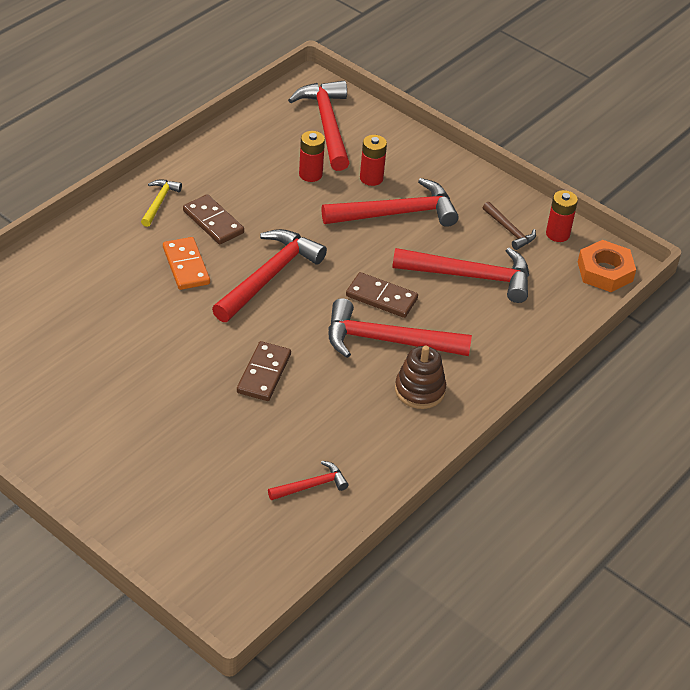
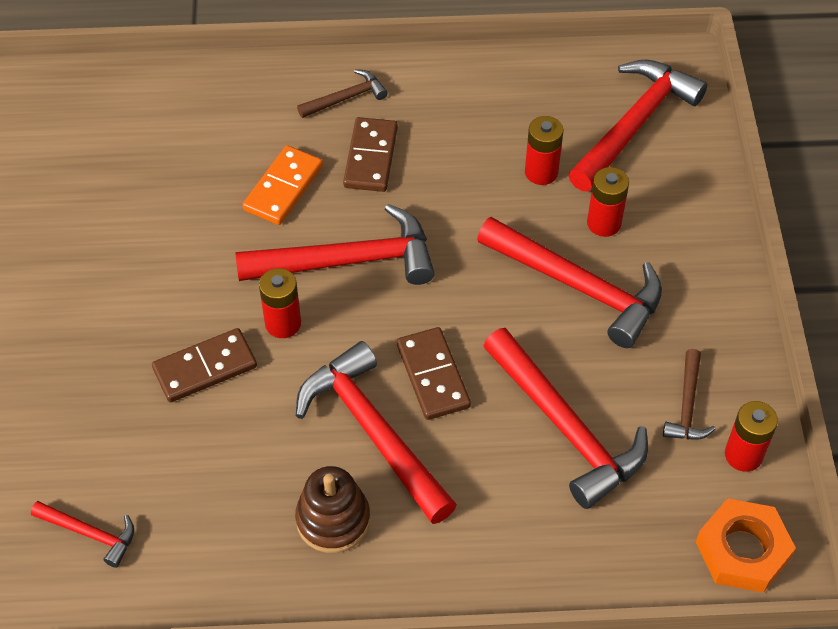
camera: 50 degrees right, 10 degrees up
(159, 202) = (346, 98): yellow hammer -> brown hammer
(276, 326) = (283, 323): none -> red battery

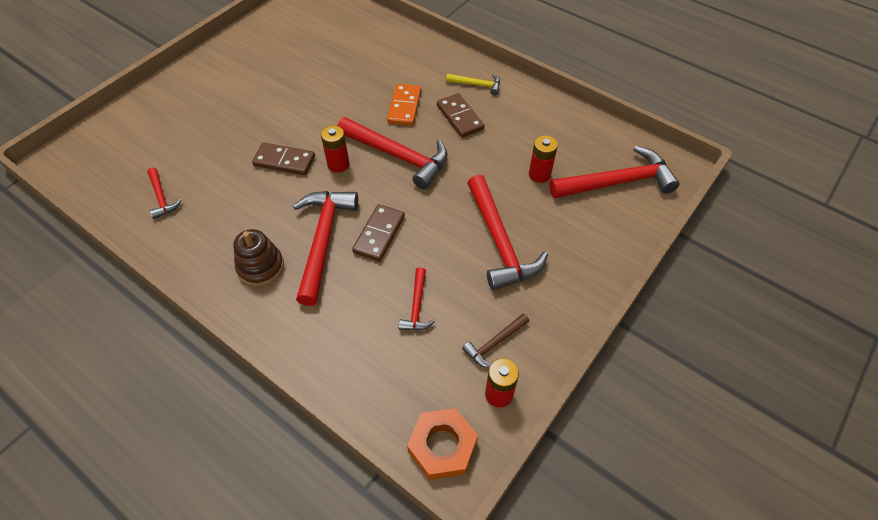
camera: 40 degrees right, 0 degrees up
(283, 188) = (404, 107): orange domino -> orange domino turned 60 degrees counterclockwise
(346, 98) = (477, 85): brown hammer -> yellow hammer
(371, 157) = (460, 117): brown domino -> brown domino turned 75 degrees counterclockwise
(565, 427) = (417, 306): red hammer -> red hammer, size x0.50
(604, 223) = (547, 220): red battery -> none

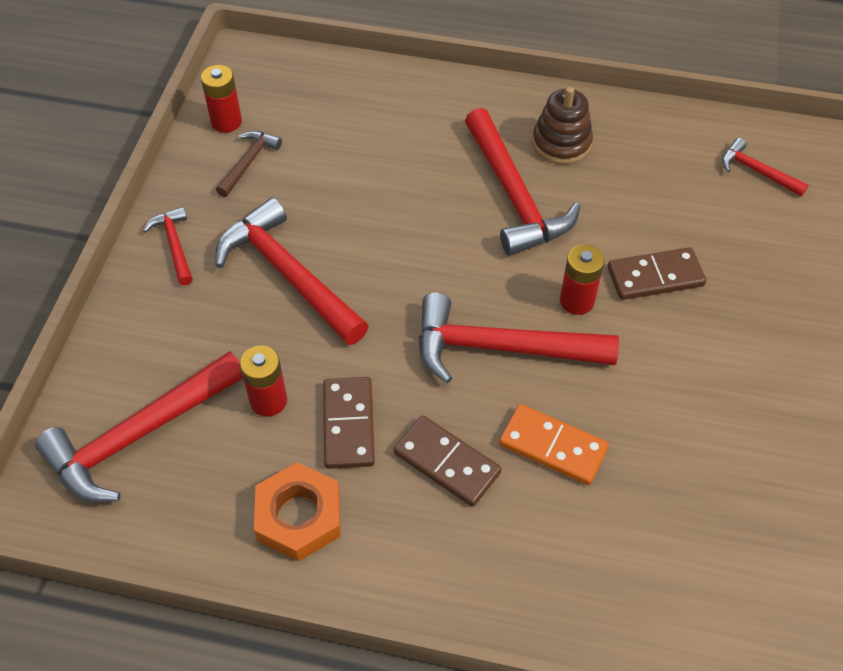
camera: 155 degrees right, 0 degrees up
(379, 234) = (451, 227): brown domino -> brown domino (349, 424)
(404, 107) = (552, 447): orange domino -> orange domino turned 45 degrees counterclockwise
(417, 306) = (355, 167): red hammer -> red hammer (174, 245)
(442, 446) = (265, 68): orange nut -> orange nut (299, 516)
(477, 85) = (455, 555): yellow hammer -> none

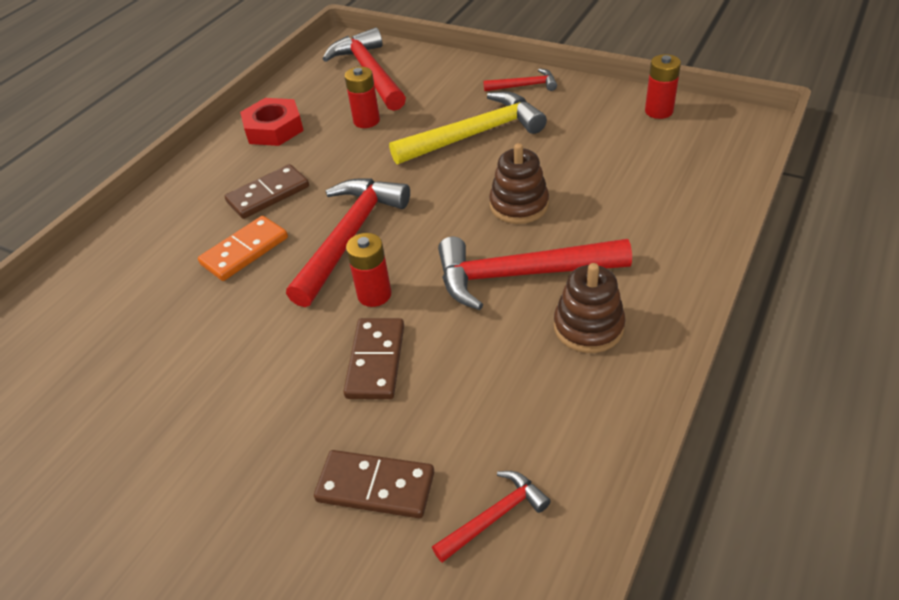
camera: 110 degrees right, 10 degrees down
(248, 162) = (605, 120): brown hammer -> none
(289, 275) = (474, 135): red hammer -> yellow hammer
(299, 516) = (274, 128): orange nut -> red nut
(349, 424) = (327, 153): brown domino -> brown domino (375, 487)
(412, 213) = (519, 205): none -> brown stacking toy

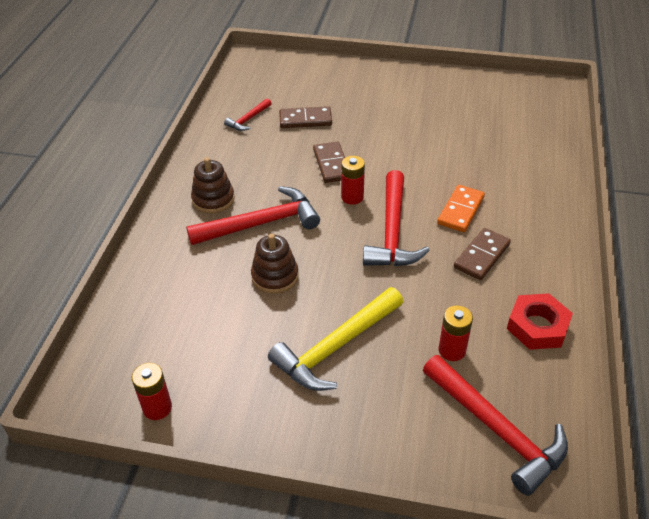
camera: 160 degrees right, 0 degrees up
(524, 86) = (306, 431): red hammer -> none

